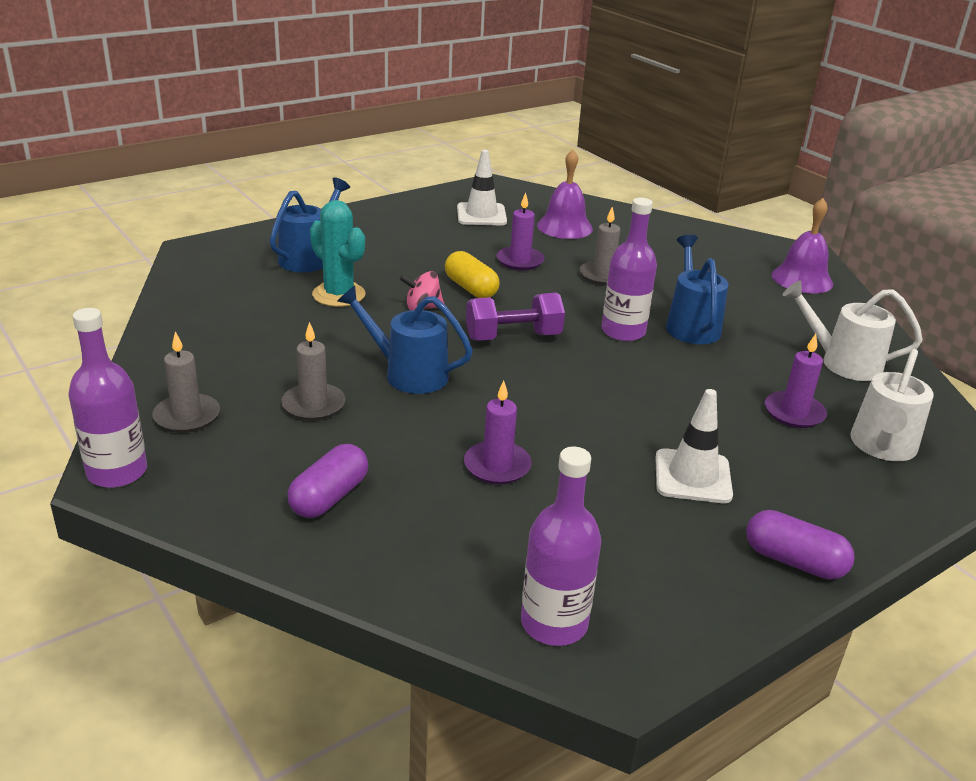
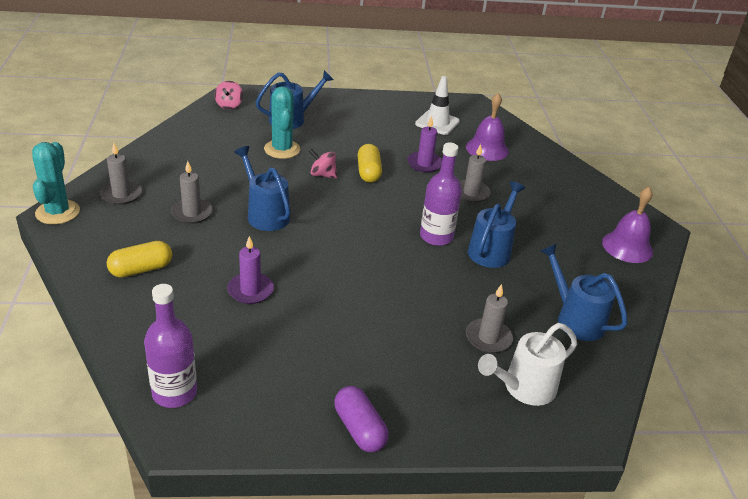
camera: 30 degrees right, 5 degrees up
(117, 472) = (57, 212): purple bottle -> turquoise cactus
(207, 264) = (229, 105): none -> pink spinning top
(329, 497) = (141, 269): purple capsule -> yellow capsule
(513, 337) = (357, 214): purple dumbbell -> none
(692, 476) = (362, 348): white traffic cone -> none
(794, 413) = (488, 338): purple candle -> grey candle
(842, 363) = (575, 319): white watering can -> blue watering can

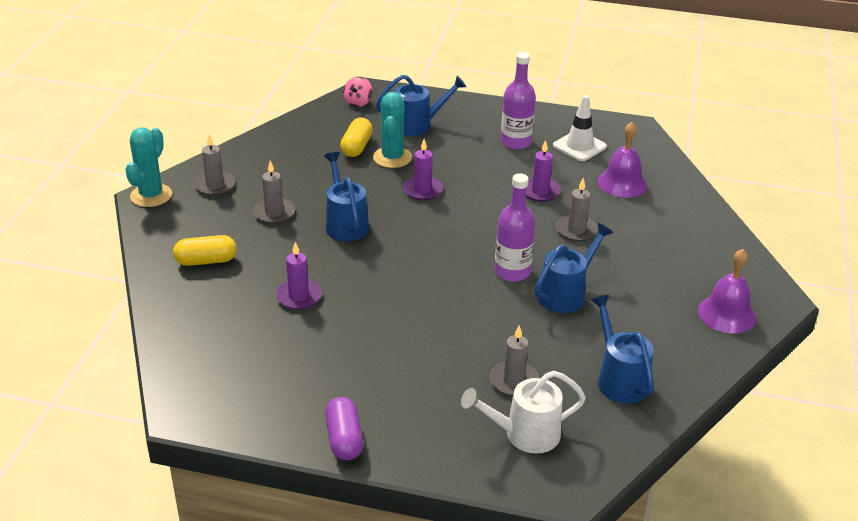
camera: 20 degrees right, 0 degrees up
(174, 393) = (193, 376): purple bottle -> purple bottle (516, 142)
(322, 175) = (422, 190): pink spinning top -> purple candle
(368, 172) = (473, 193): yellow capsule -> yellow capsule (357, 147)

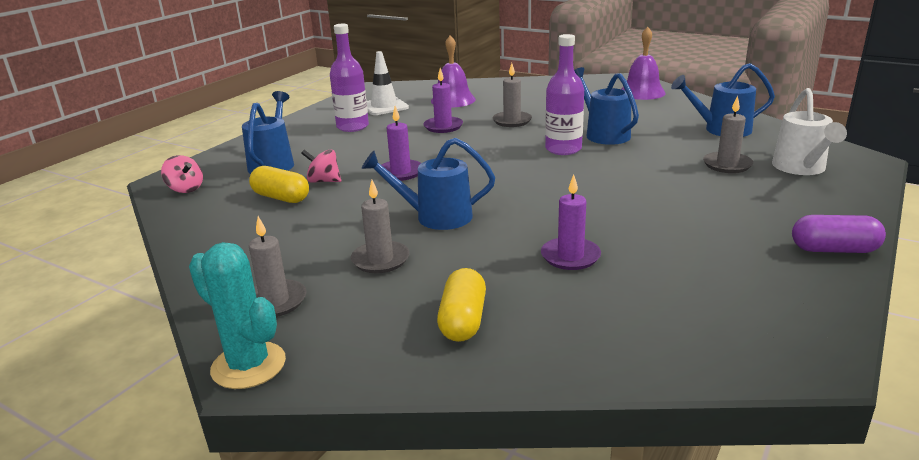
camera: 70 degrees left, 10 degrees down
(392, 157) = (324, 181): turquoise cactus -> pink spinning top

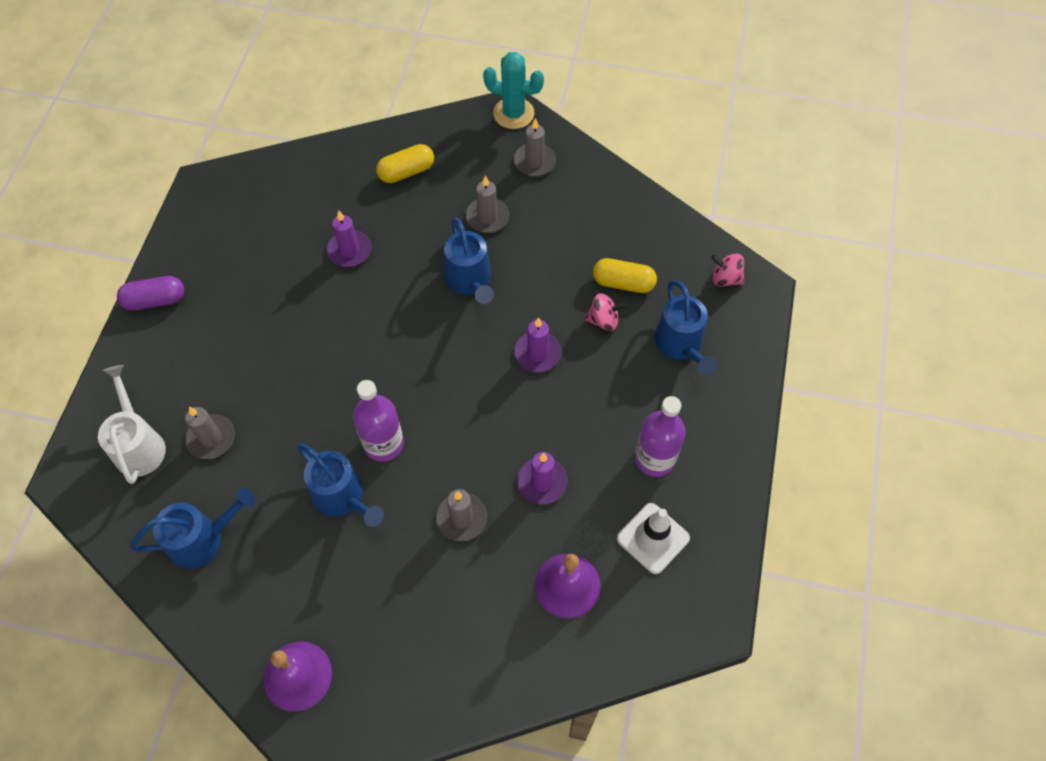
camera: 160 degrees right, 35 degrees up
(435, 217) = (470, 281): blue watering can -> blue watering can turned 90 degrees clockwise
(463, 320) = (406, 172): yellow capsule -> yellow capsule turned 75 degrees clockwise

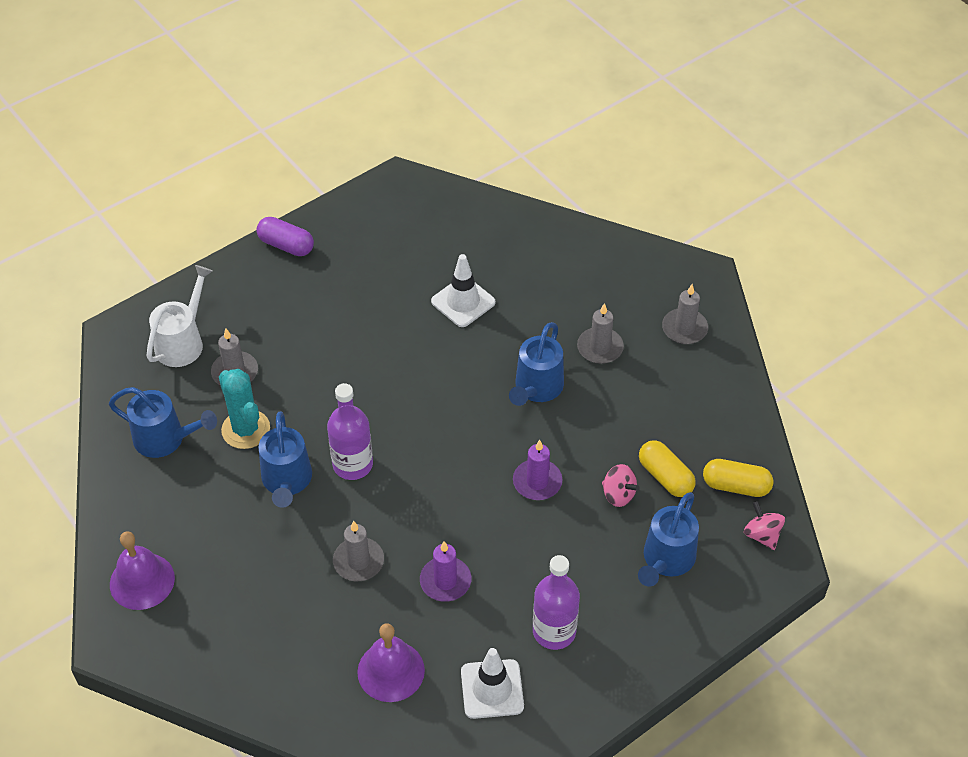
camera: 40 degrees right, 10 degrees down
(349, 250) = (463, 302): purple candle -> white traffic cone
(406, 172) = (567, 269): yellow capsule -> yellow capsule (736, 486)
(513, 113) = (705, 277): turquoise cactus -> turquoise cactus (246, 429)

